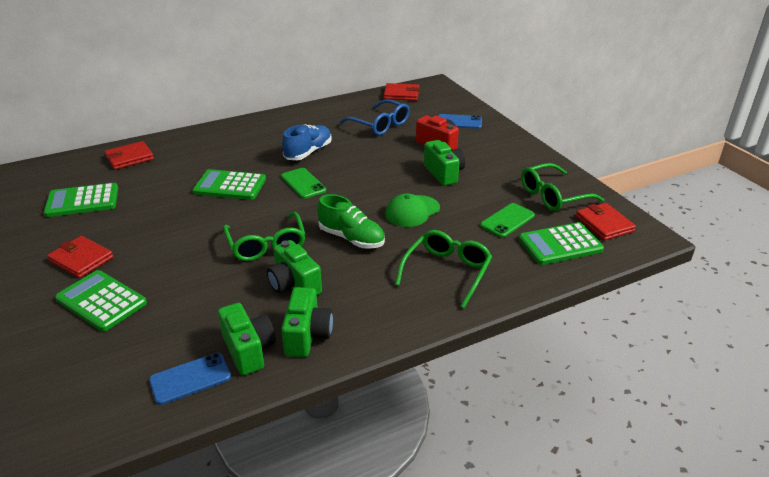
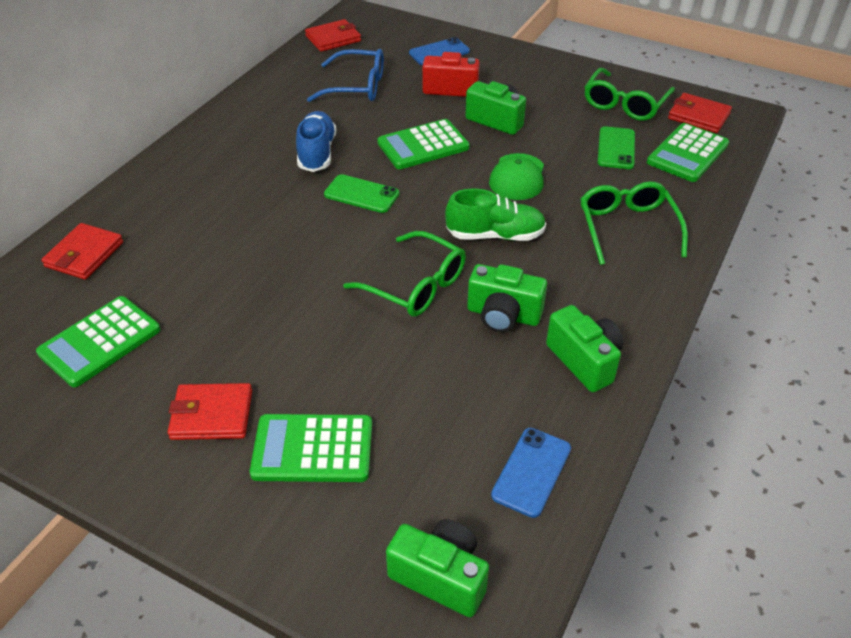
camera: 35 degrees left, 10 degrees up
(230, 186) = (276, 234): green calculator -> green calculator (423, 145)
(248, 350) = (549, 408): green camera -> green camera (440, 576)

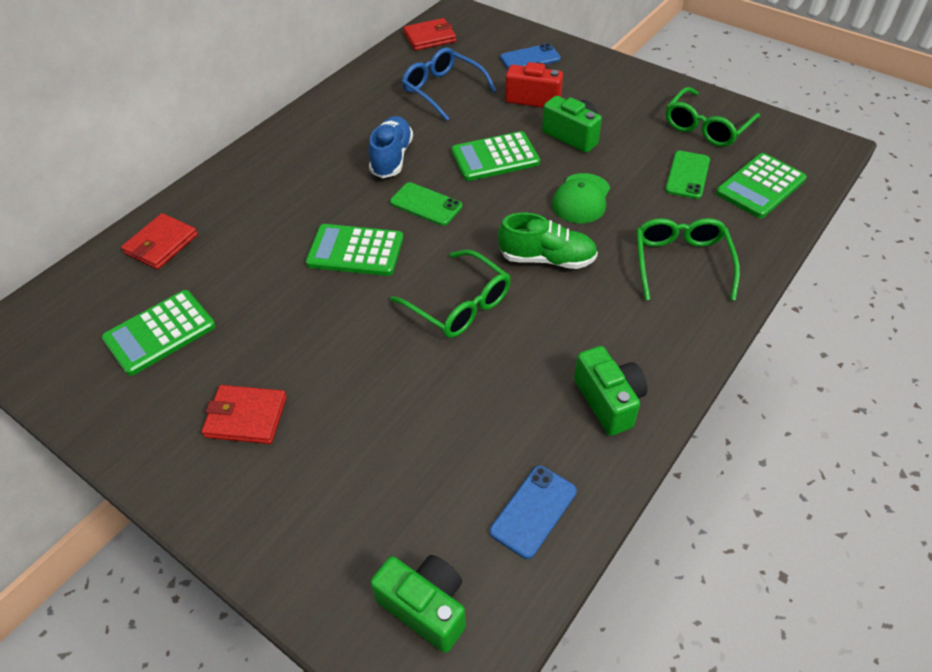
camera: 10 degrees right, 5 degrees up
(313, 449) = (331, 462): green calculator -> green calculator (355, 251)
(357, 86) = (443, 90): blue glasses -> blue glasses turned 150 degrees counterclockwise
(503, 315) = (538, 344): green camera -> none
(698, 116) = (780, 146): red wallet -> none

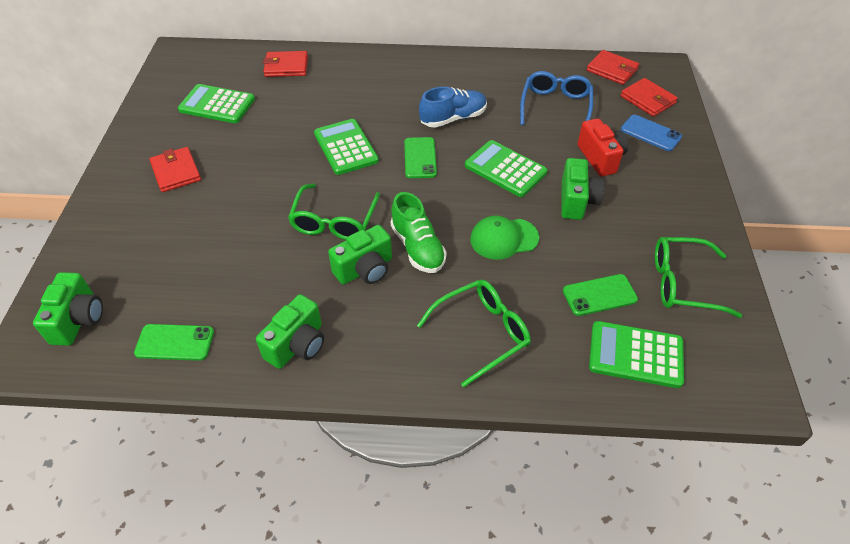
camera: 55 degrees right, 0 degrees up
(488, 39) = (647, 100): none -> red wallet
(533, 511) = (175, 342): blue phone -> green phone
(546, 308) = (365, 269): none -> green camera

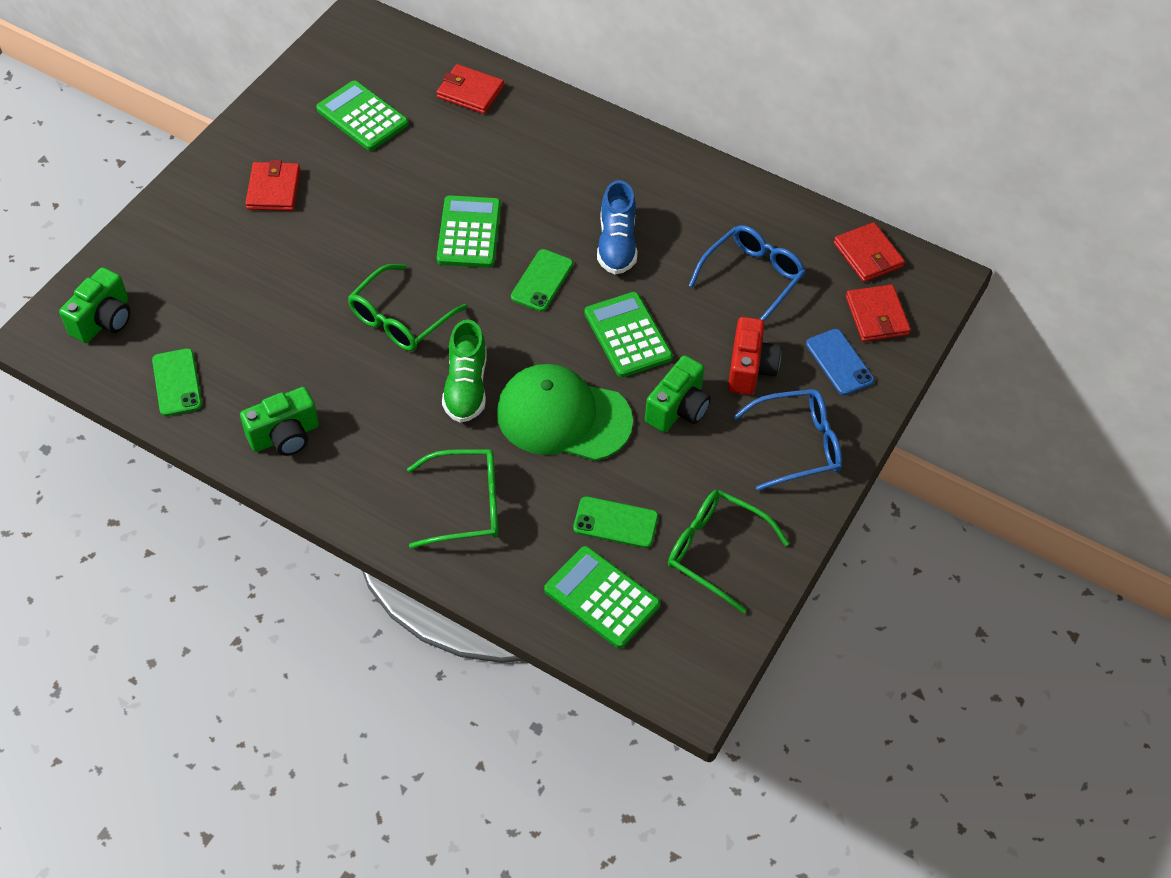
camera: 25 degrees right, 5 degrees up
(175, 342) = (177, 382): green phone -> green phone turned 45 degrees clockwise
(365, 269) = (397, 387): green camera -> none
(453, 118) = (616, 244): blue shoe -> blue shoe turned 90 degrees clockwise
(503, 238) = (563, 417): green cap -> green cap, size x1.65
(671, 191) = (797, 445): none -> blue glasses

